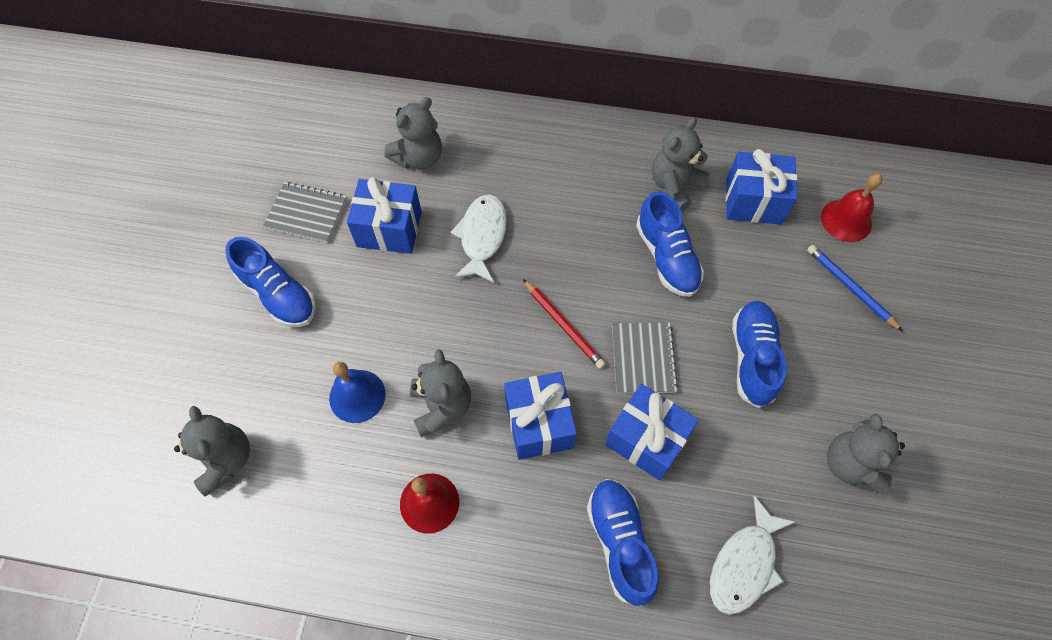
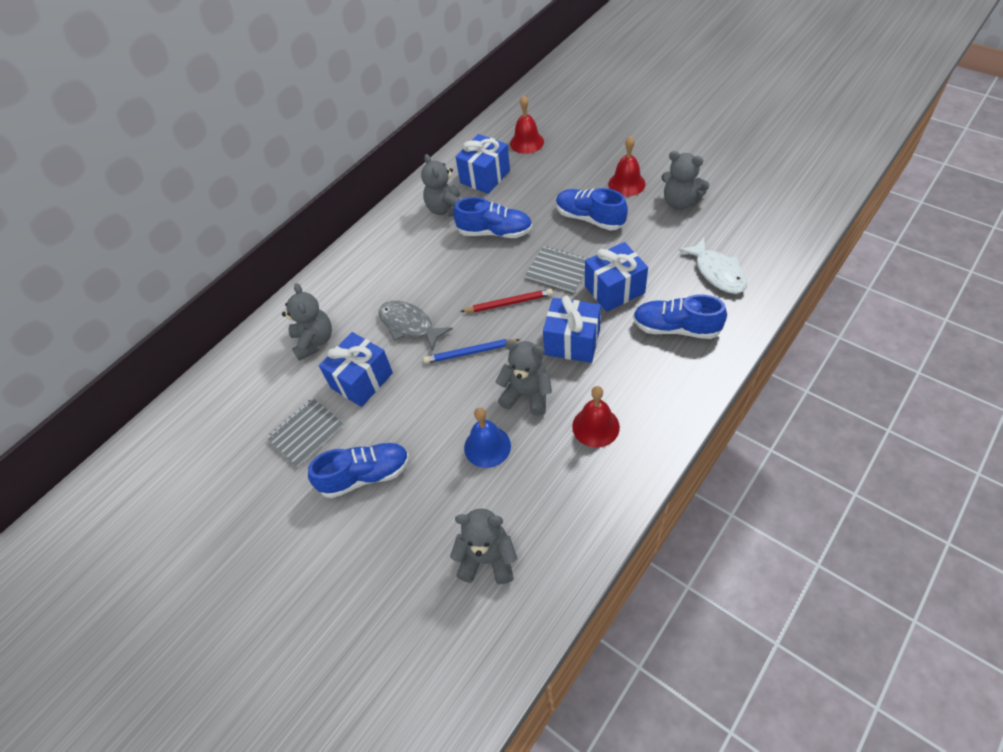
camera: 55 degrees left, 10 degrees down
(482, 236) = (409, 325): white fish -> grey fish
(844, 378) = (626, 184): none -> red bell
(850, 288) = (571, 158): blue pencil -> blue pencil (470, 352)

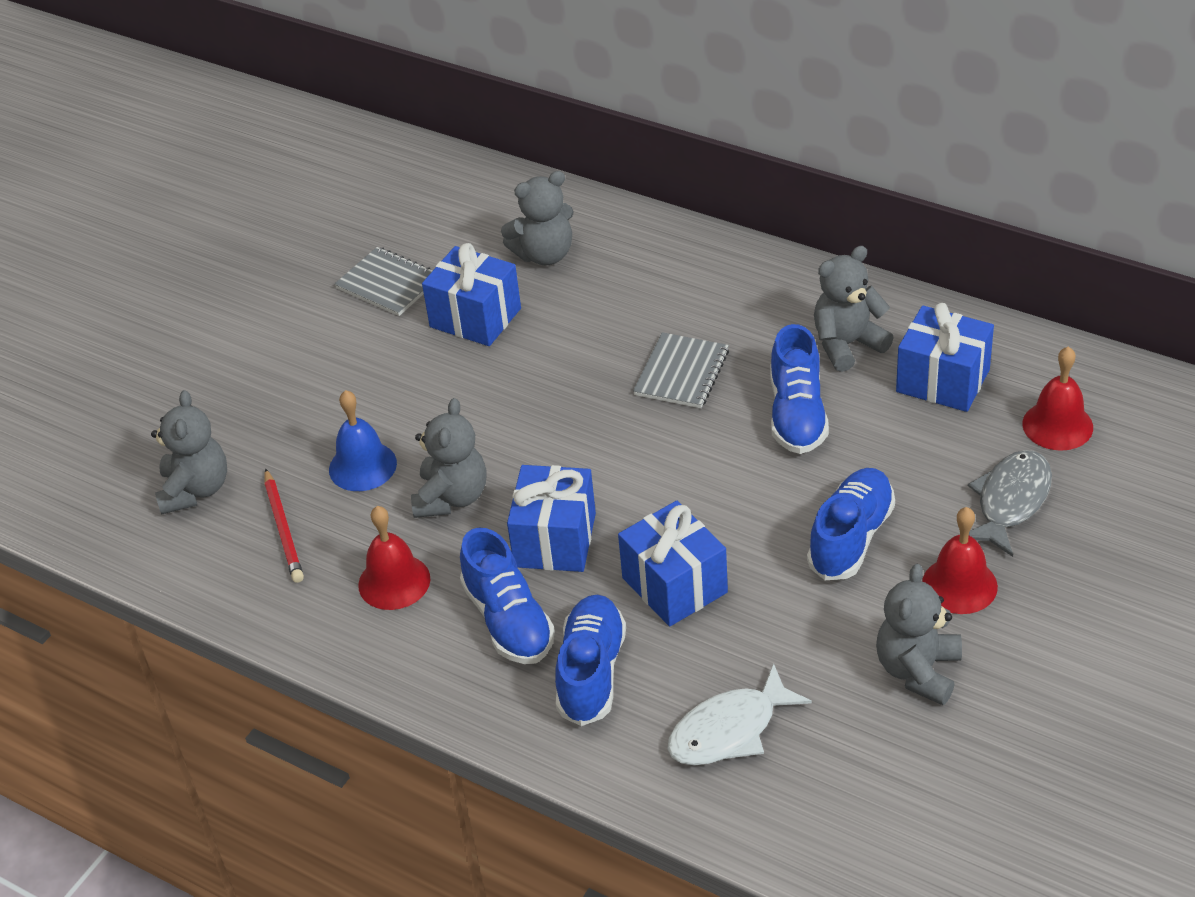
camera: 80 degrees right, 10 degrees down
(365, 475) = (321, 353): blue shoe -> blue shoe (508, 620)
(409, 325) = (580, 347): grey fish -> grey fish (1010, 501)
(470, 352) = (529, 423): blue pencil -> none
(509, 303) = (633, 454): red pencil -> red pencil (283, 529)
(558, 270) = (712, 507): grey notebook -> grey notebook (681, 373)

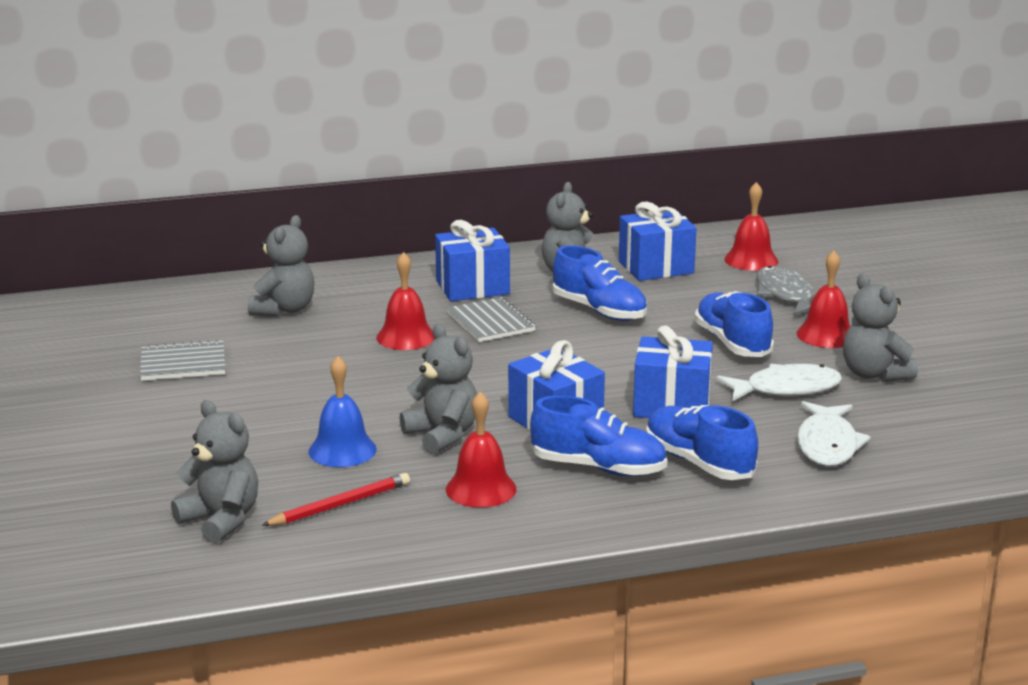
camera: 50 degrees left, 20 degrees down
(283, 529) = (340, 505): red pencil -> red pencil turned 60 degrees counterclockwise
(475, 318) = (289, 353): blue gift -> blue gift (472, 287)
(588, 350) = (406, 337): none -> red bell
(804, 633) = (786, 389): none -> white fish

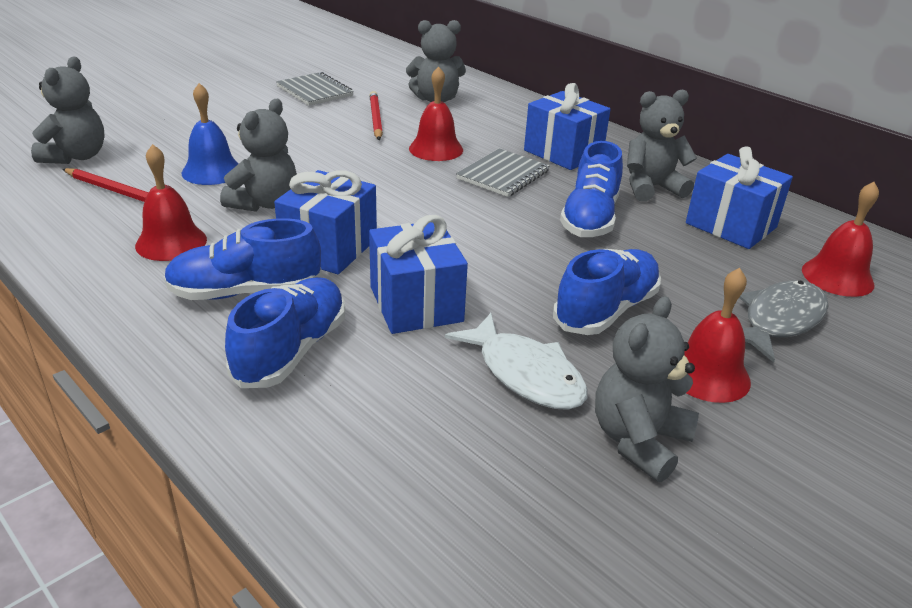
camera: 60 degrees right, 10 degrees up
(300, 348) = (375, 119): none -> red pencil
(598, 468) = (245, 292): blue shoe -> blue shoe turned 90 degrees clockwise
(827, 444) = (400, 440): white fish -> none

